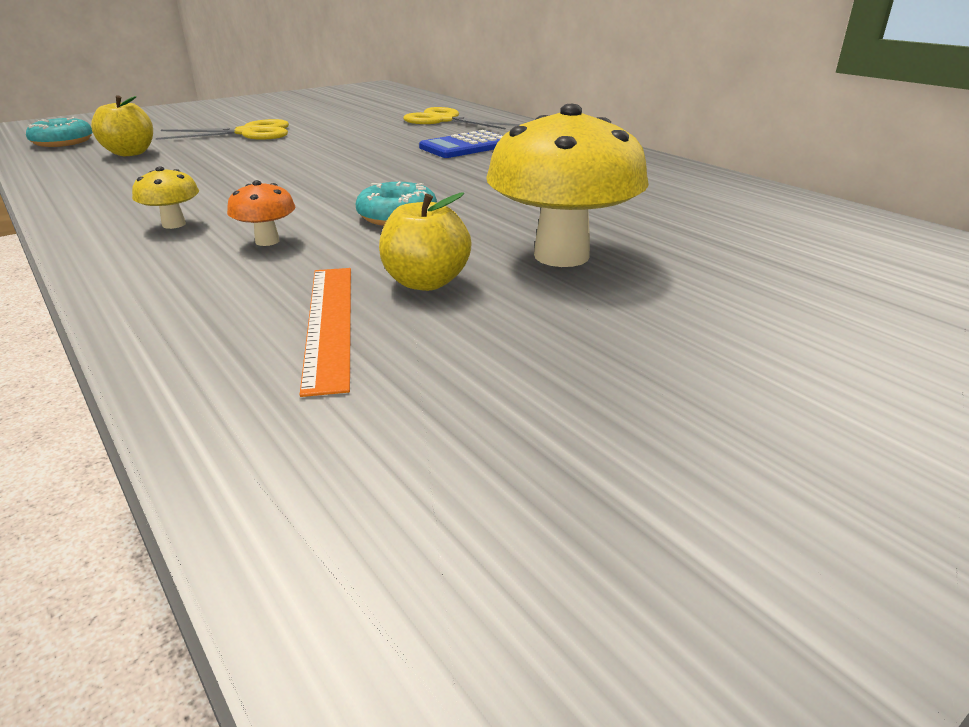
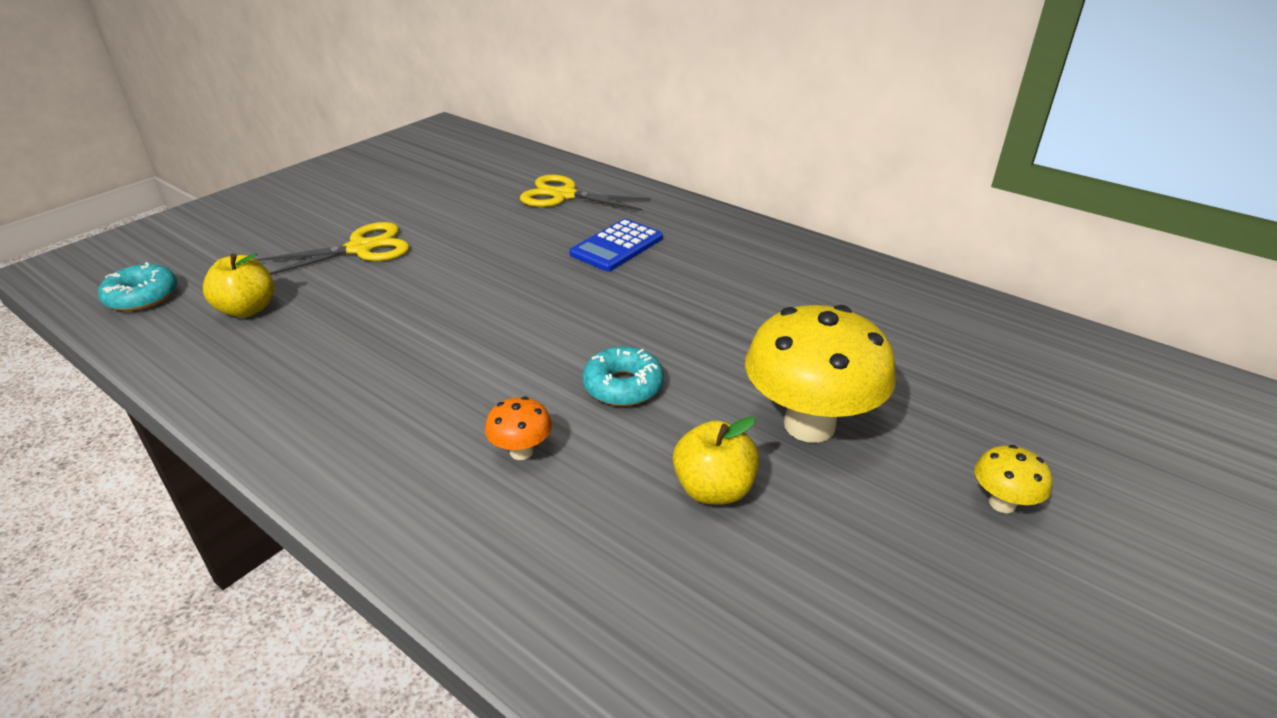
camera: 15 degrees left, 5 degrees up
(174, 224) = (402, 439): yellow mushroom -> yellow mushroom (1002, 503)
(330, 323) = (665, 568): orange ruler -> none

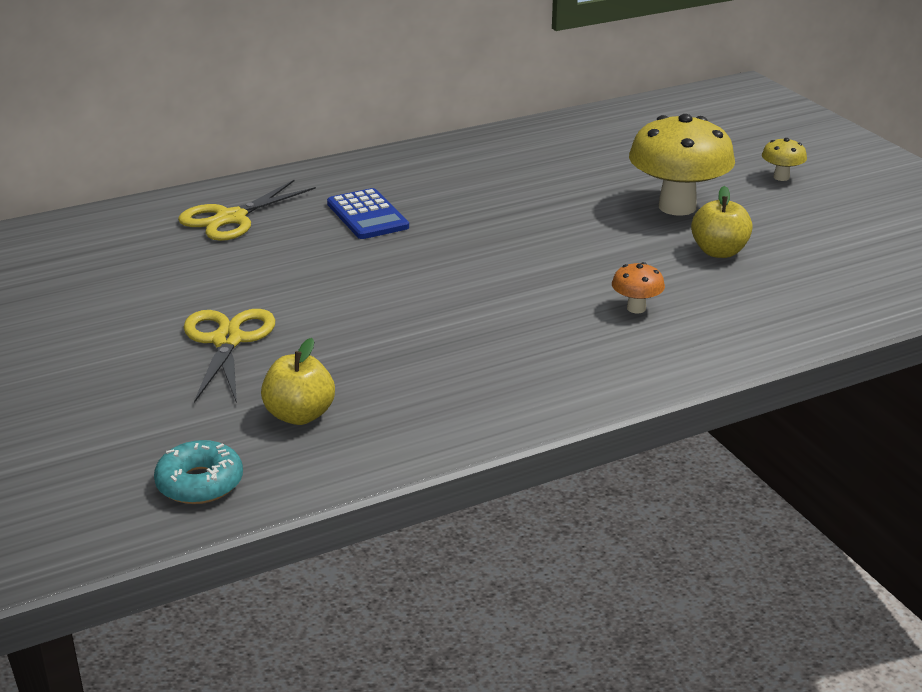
camera: 65 degrees left, 5 degrees down
(623, 386) = (585, 257): turquoise donut -> none

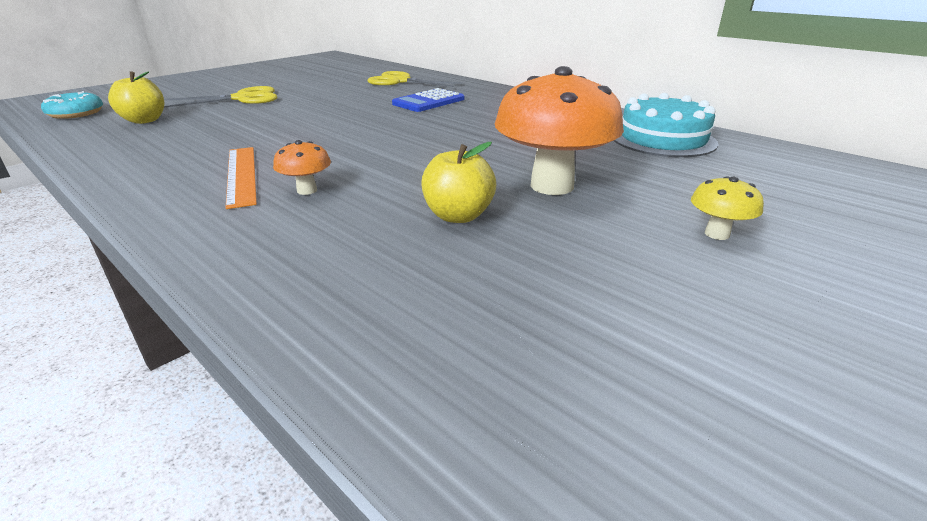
camera: 70 degrees right, 0 degrees up
(576, 340) = (241, 175): none -> orange ruler
(592, 137) = (662, 139): none -> turquoise cake
(677, 207) = (552, 186): yellow mushroom -> orange mushroom

